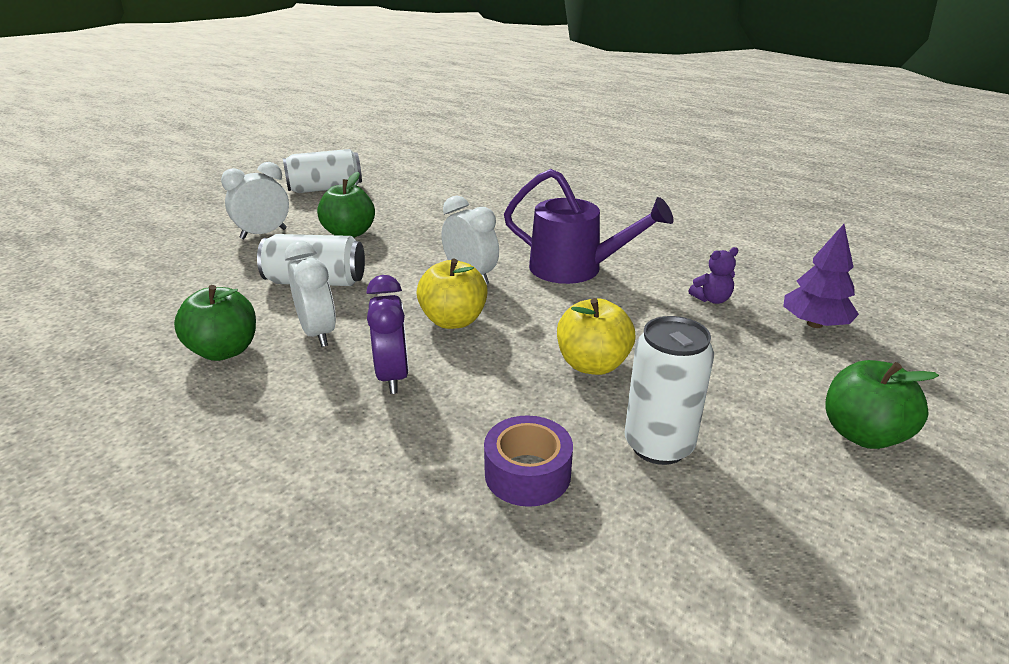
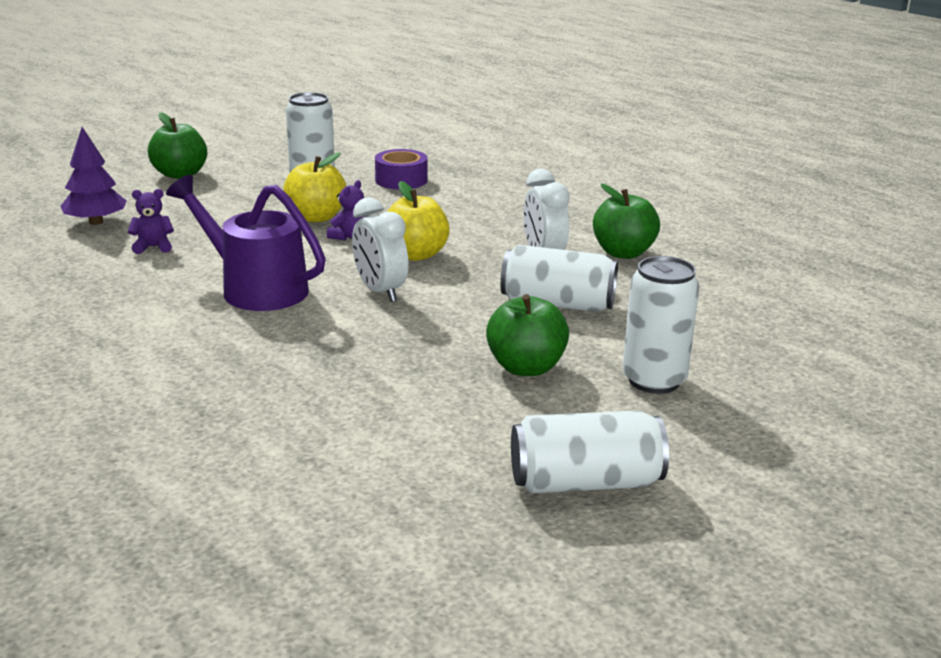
camera: 170 degrees left, 5 degrees down
(263, 234) = (654, 380): white clock -> white can
(393, 376) = (477, 225): purple clock -> none
(535, 337) = (349, 236): none -> purple teddy bear

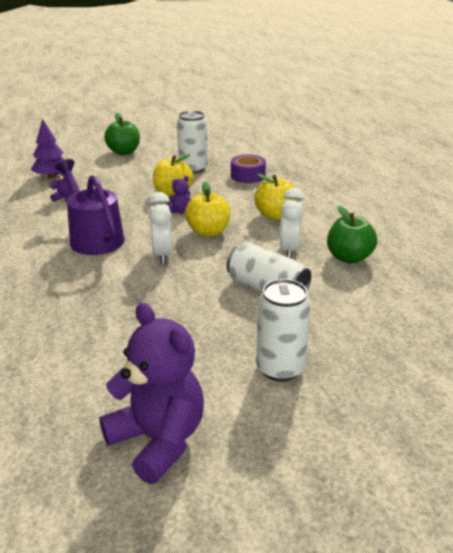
camera: 25 degrees right, 5 degrees up
(486, 222) = (275, 216): none -> yellow apple
(526, 367) = (201, 334): green apple -> none
(585, 483) = (158, 440): white can -> purple teddy bear

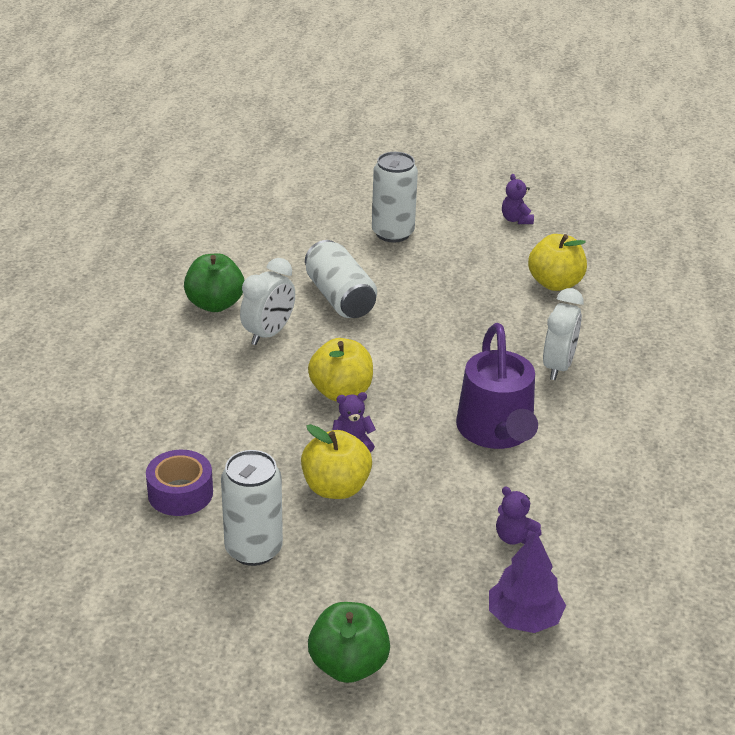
camera: 155 degrees left, 5 degrees up
(158, 440) = (516, 219): purple teddy bear -> purple teddy bear, size x0.44
(162, 255) = (422, 374): white clock -> white clock (558, 366)
(275, 216) = (229, 391): yellow apple -> yellow apple (555, 283)

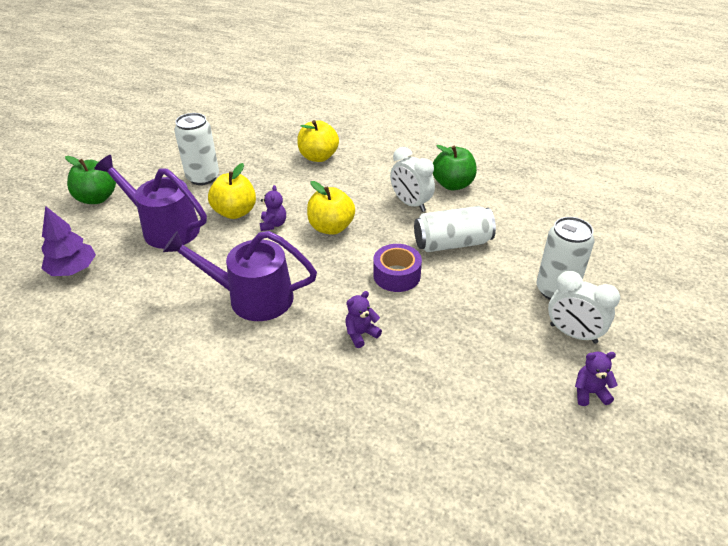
camera: 105 degrees right, 5 degrees up
(180, 493) = (263, 158): purple tape -> purple tape (396, 275)
(396, 552) = (164, 227): none -> purple watering can
(514, 537) = (141, 281): purple teddy bear -> purple teddy bear (361, 334)
(555, 283) = (456, 393): yellow apple -> yellow apple (318, 157)
(558, 366) = (319, 357): white clock -> white clock (573, 334)

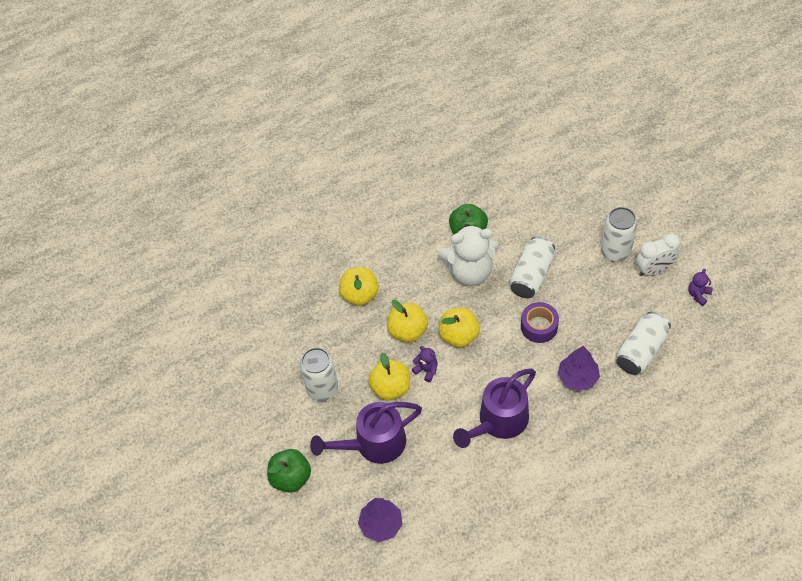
camera: 50 degrees left, 15 degrees up
(306, 196) = (408, 331): none -> yellow apple
(361, 334) = (577, 377): purple teddy bear -> purple tree
(411, 204) = (470, 272): white clock -> white teddy bear
(450, 374) = (641, 351): none -> white can

